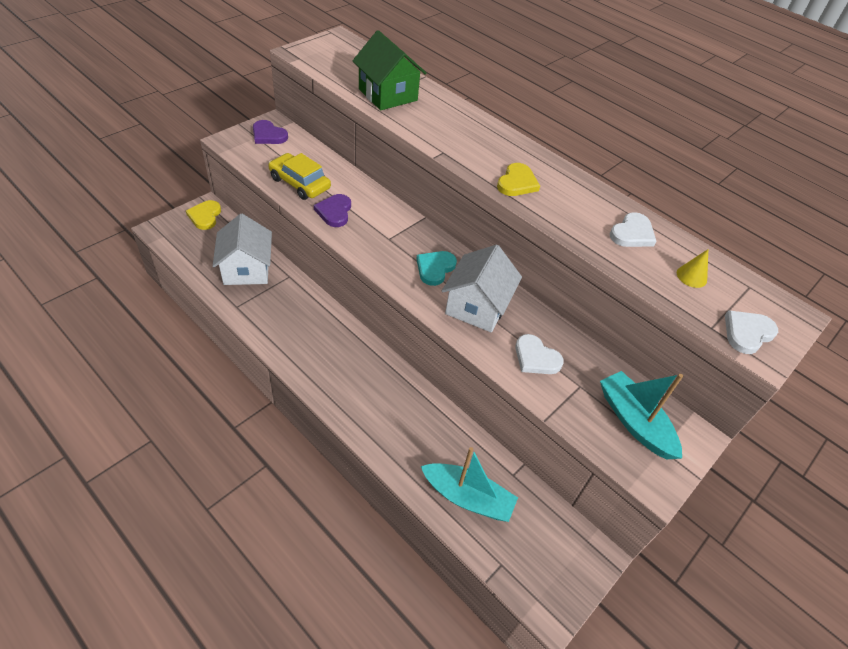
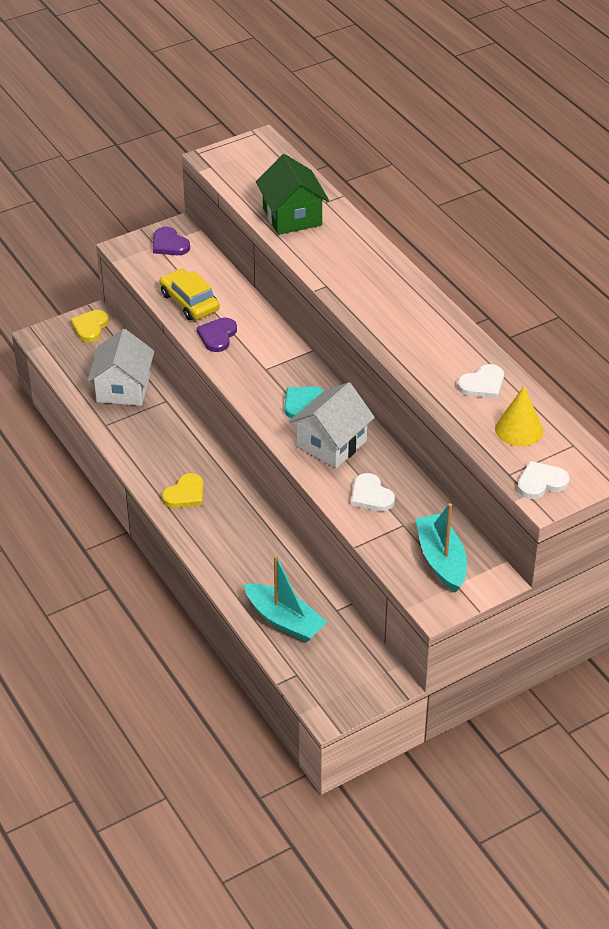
camera: 20 degrees right, 5 degrees down
(517, 183) = (389, 324): yellow heart -> yellow heart (185, 494)
(691, 276) = (519, 429): yellow cone -> yellow cone, size x1.62

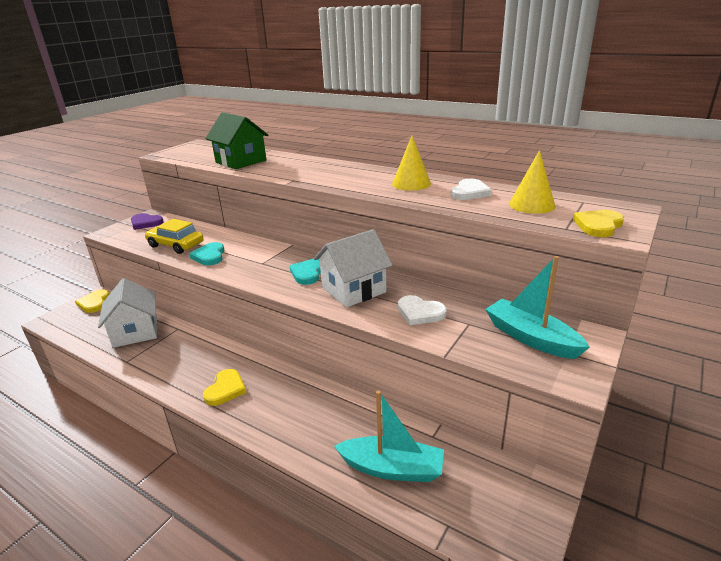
camera: 25 degrees left, 15 degrees down
(217, 336) = (209, 256): purple heart -> turquoise heart
(331, 444) = (354, 290): white house -> white house turned 45 degrees clockwise
(440, 344) = (411, 183): none -> yellow cone
(541, 482) = (598, 225): white heart -> yellow heart

